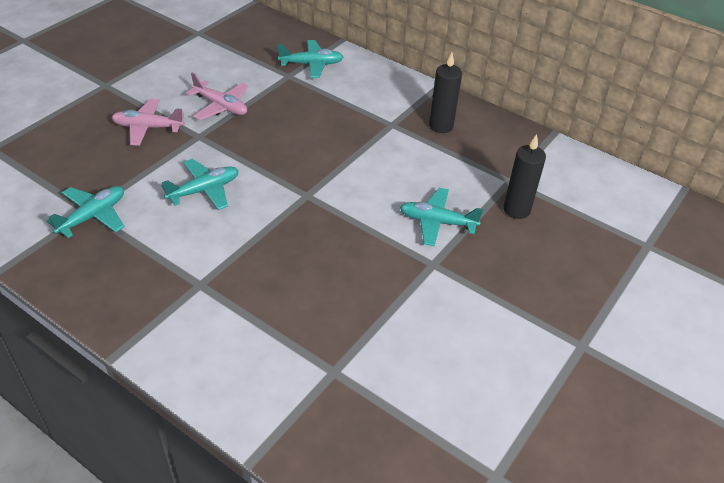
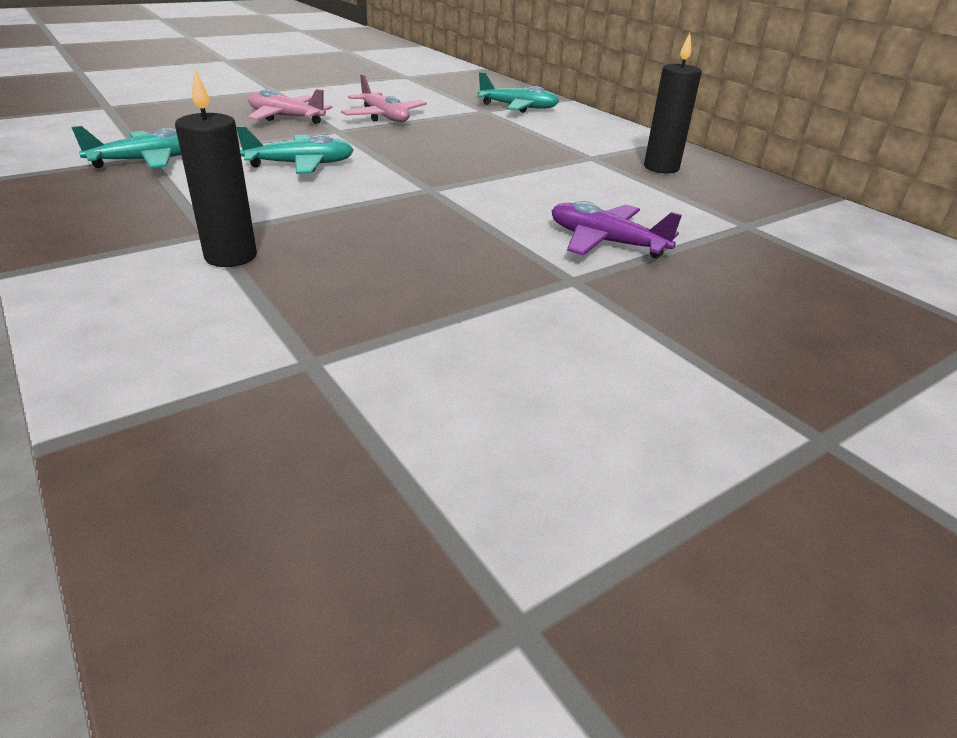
camera: 20 degrees right, 10 degrees down
(437, 222) = (606, 242): turquoise plane -> purple plane
(516, 210) = (746, 253): black candle -> black candle (231, 256)

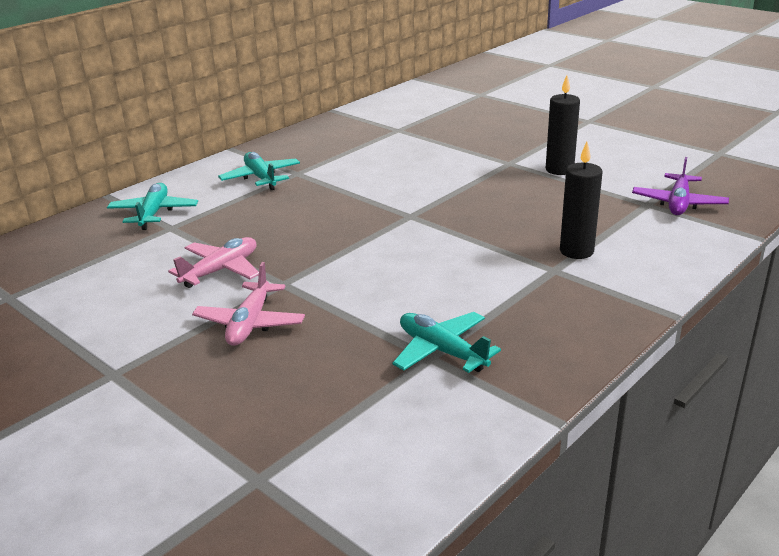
camera: 100 degrees left, 5 degrees down
(301, 165) = (396, 274): turquoise plane -> turquoise plane (261, 178)
(606, 242) = (454, 159): purple plane -> purple plane (678, 203)
(661, 168) = (308, 151): black candle -> black candle (559, 170)

